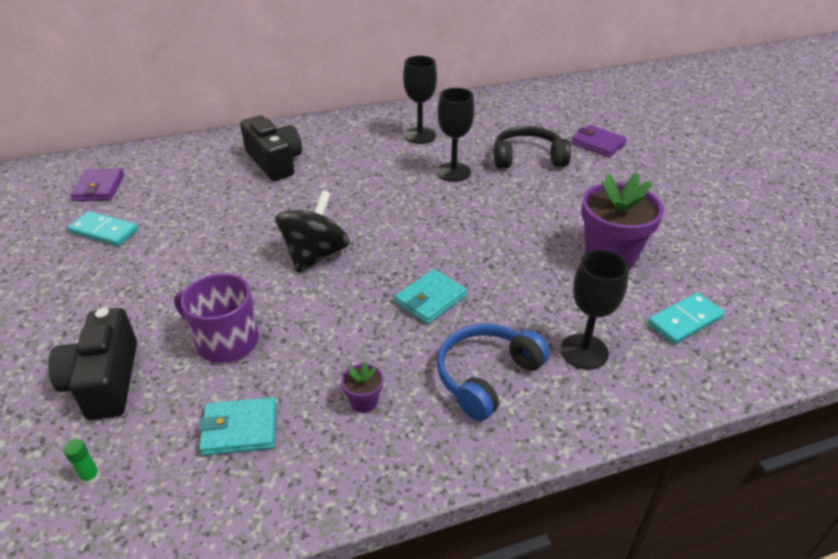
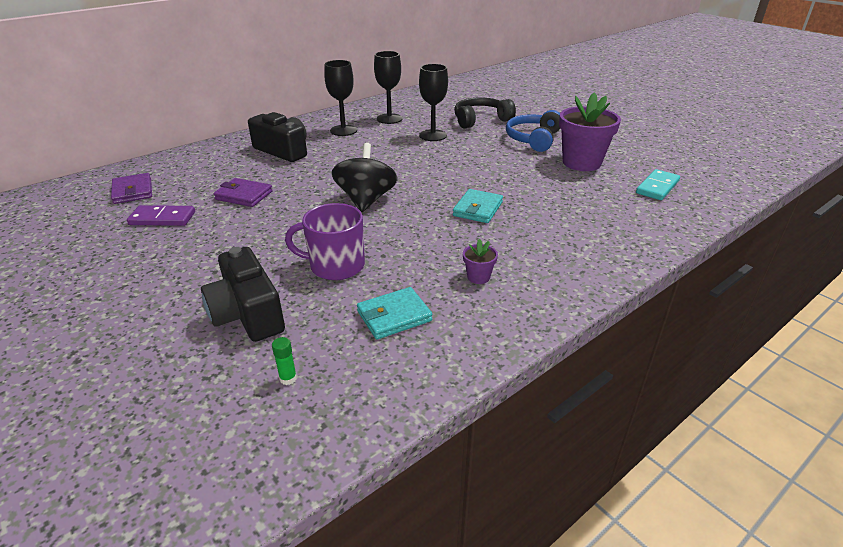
camera: 20 degrees left, 5 degrees down
(104, 231) = (162, 218): turquoise domino -> purple domino
(486, 376) = (554, 243): blue headphones -> blue headphones (533, 139)
(584, 351) = (608, 216): black goblet -> black goblet (343, 130)
(598, 144) = (522, 105): purple wallet -> purple wallet (244, 195)

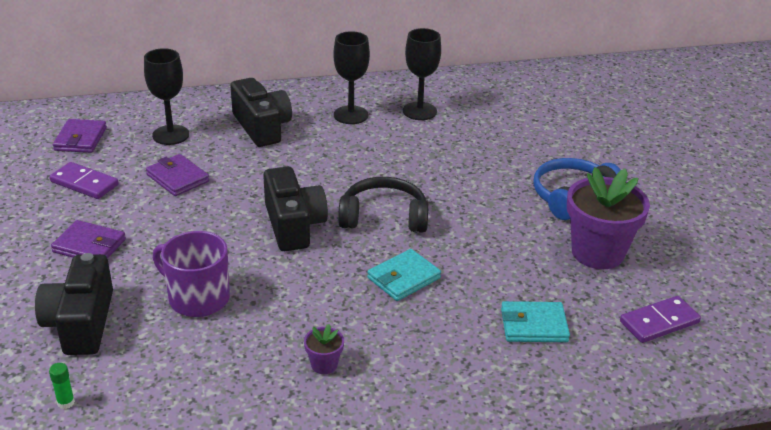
camera: 25 degrees right, 0 degrees up
(206, 258) = (89, 246): none -> purple wallet
(366, 200) = (293, 225): black spinning top -> black camera
(394, 316) = (204, 377): turquoise wallet -> turquoise wallet (533, 325)
(433, 135) = (449, 153): black goblet -> black goblet (171, 135)
(480, 120) = (532, 145): black headphones -> black headphones (384, 217)
(657, 187) = (659, 322): turquoise domino -> purple domino

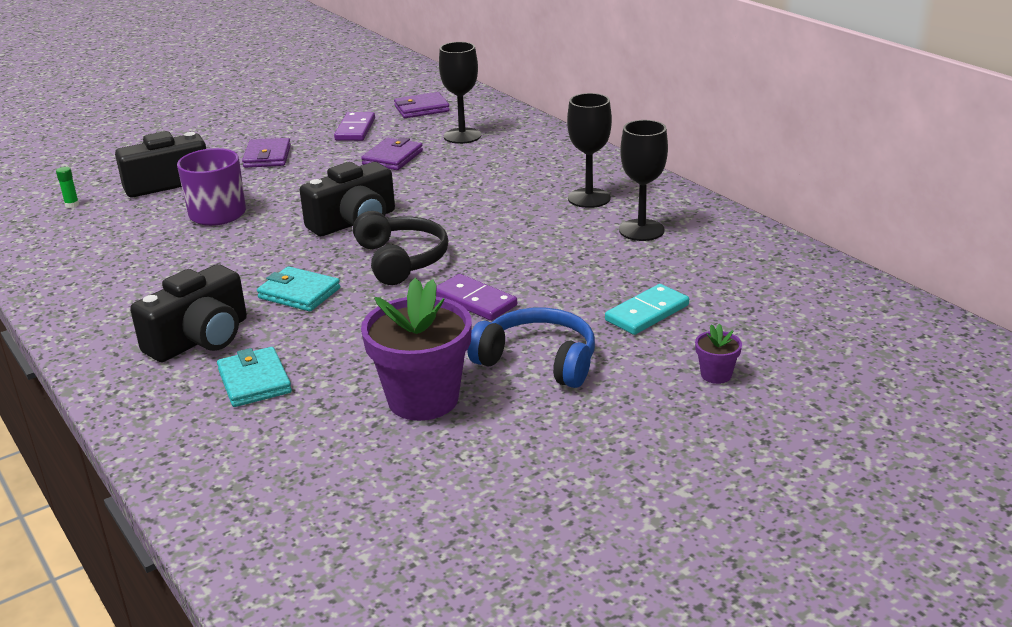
camera: 70 degrees right, 5 degrees down
(262, 127) = (517, 166): black camera -> black camera (200, 339)
(324, 364) = (148, 286): purple flower pot -> purple flower pot (716, 375)
(535, 142) = (647, 313): none -> turquoise domino
(659, 322) = (301, 466): purple domino -> purple domino (475, 301)

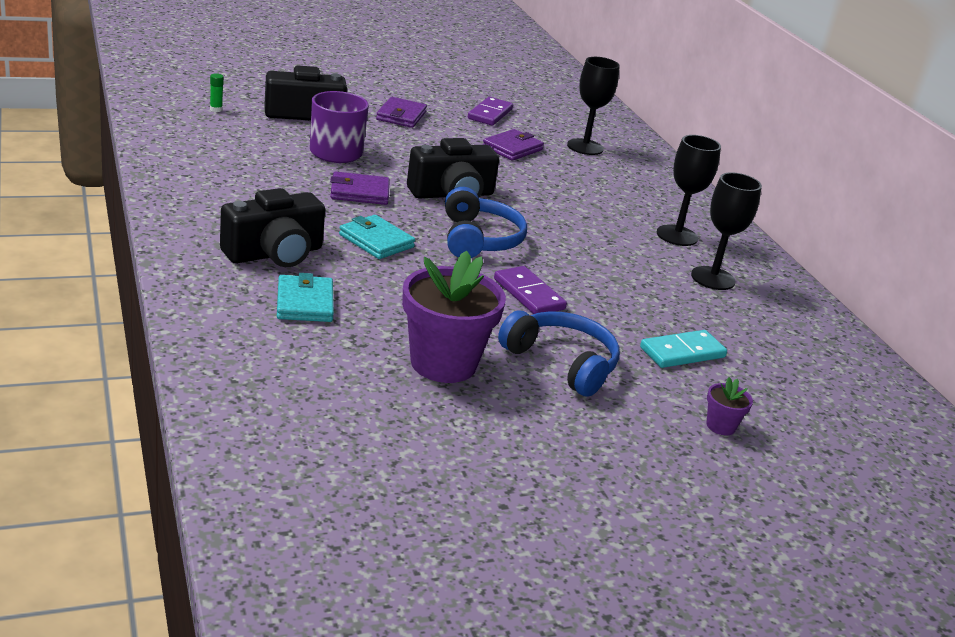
camera: 10 degrees right, 0 degrees up
(401, 260) = (479, 239): black headphones -> blue headphones
(421, 109) = (559, 112): purple wallet -> purple wallet (359, 192)

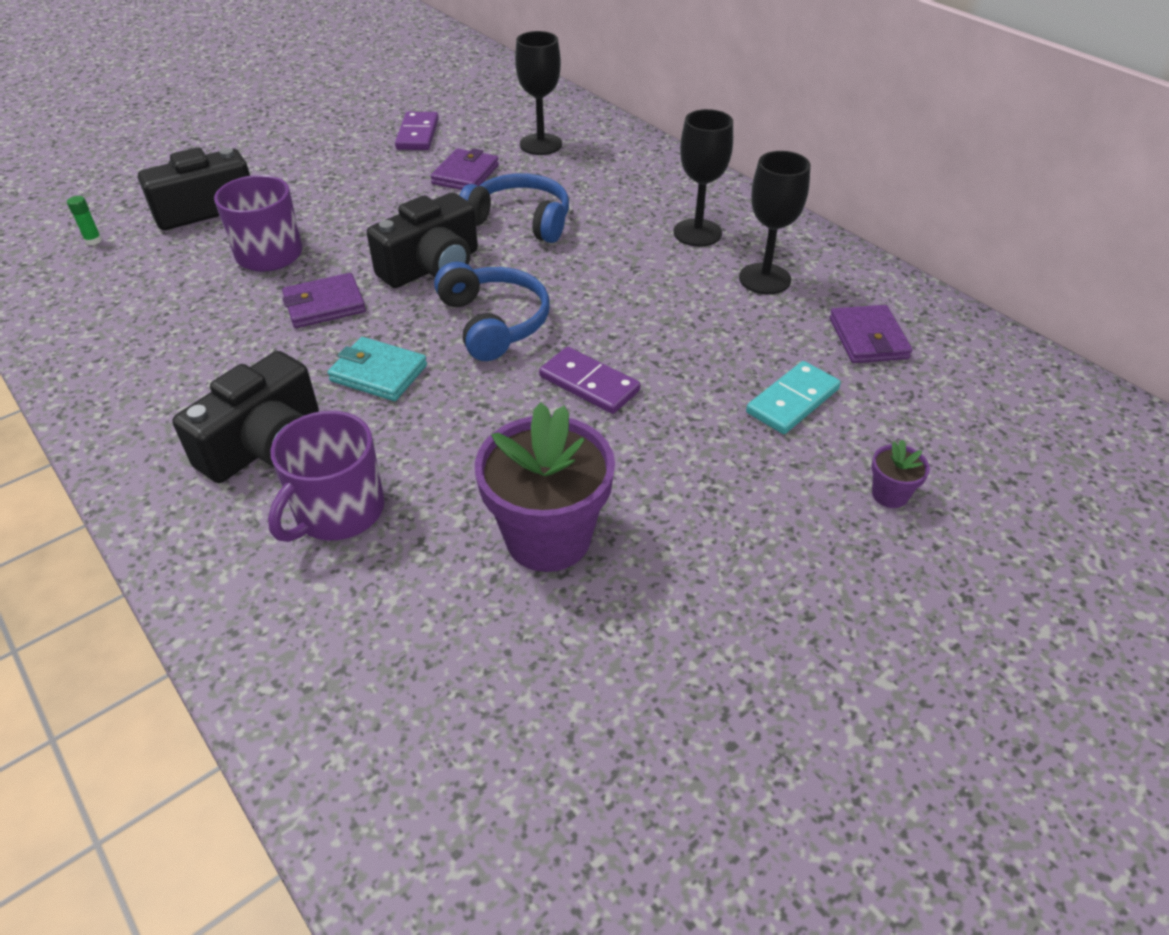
camera: 15 degrees left, 15 degrees up
(304, 303) = (338, 511): turquoise wallet -> purple mug
(401, 116) = (320, 172): purple wallet -> purple wallet (868, 338)
(562, 363) = (678, 474): blue headphones -> blue headphones (520, 220)

